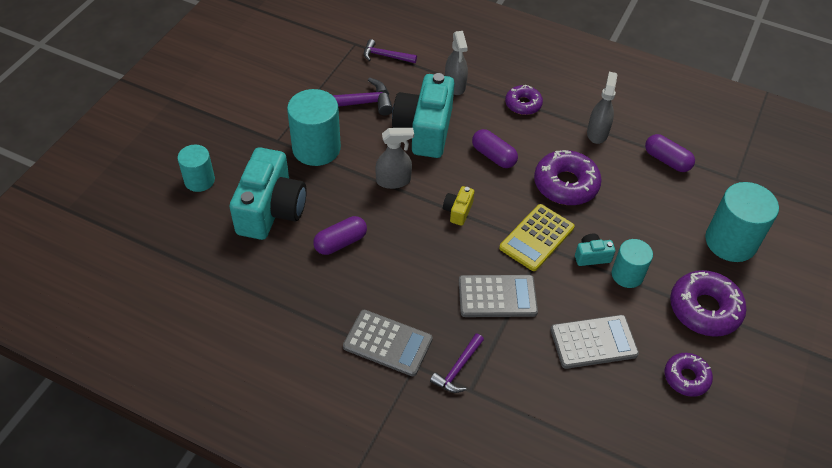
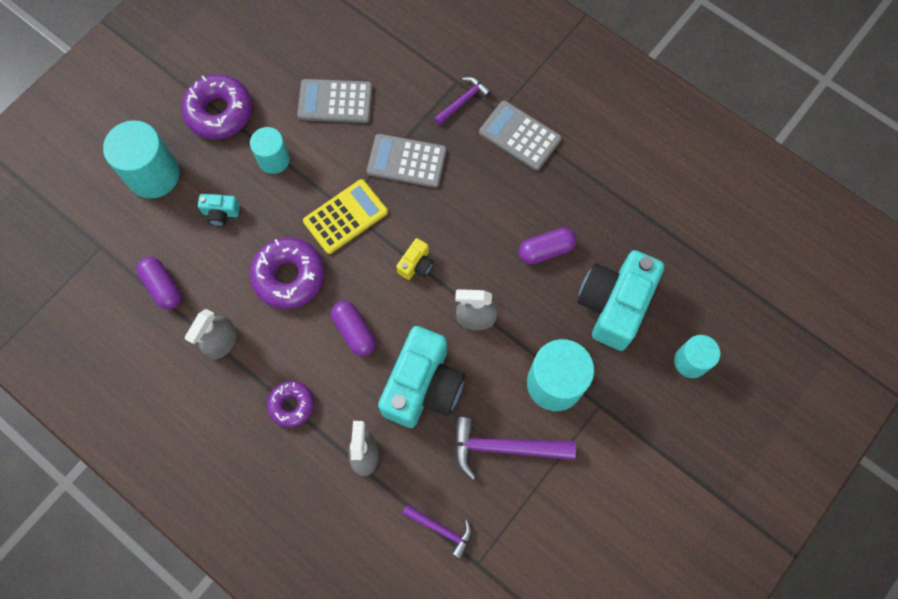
camera: 165 degrees left, 20 degrees up
(591, 256) = (299, 186): turquoise camera -> turquoise camera (221, 213)
(686, 377) = (269, 56): purple donut -> none

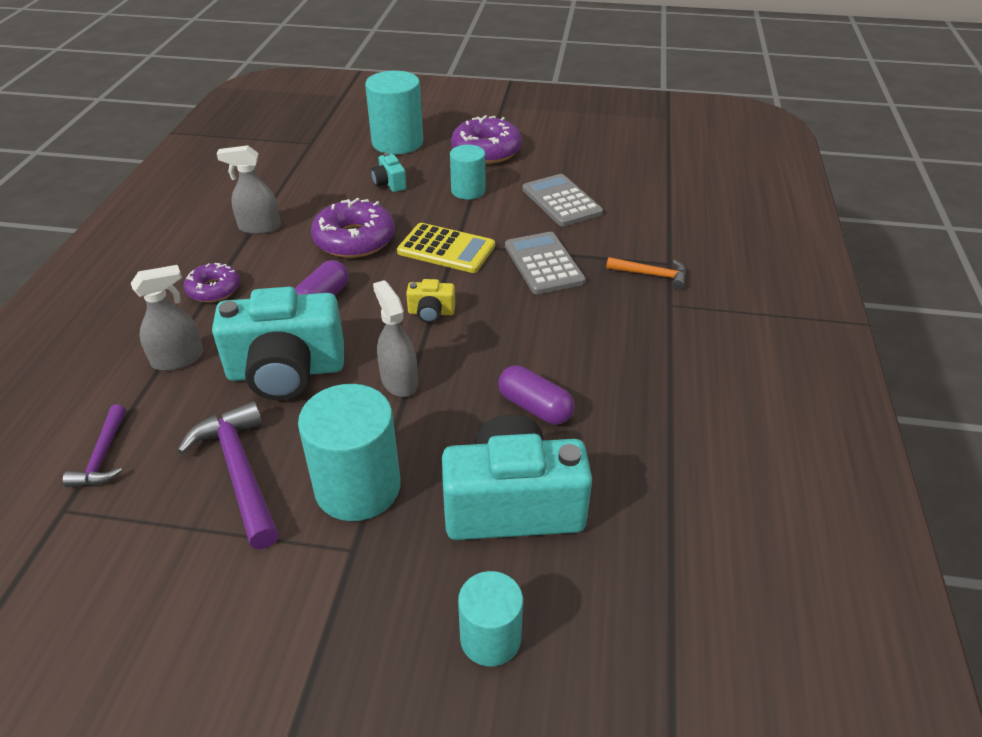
camera: 60 degrees right, 30 degrees down
(162, 287) = (294, 181): purple capsule -> none
(463, 101) = (652, 275): purple hammer -> orange hammer
(520, 136) = (657, 330): grey calculator -> none

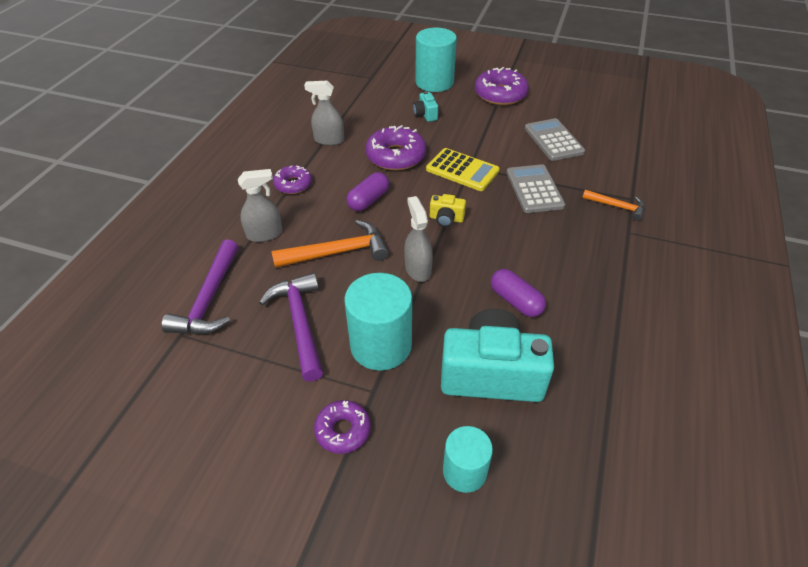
camera: 10 degrees right, 5 degrees up
(103, 456) = (209, 299): purple hammer -> purple hammer, size x1.70
(286, 371) = (338, 252): turquoise camera -> orange hammer
(315, 609) = (343, 430): none -> purple donut
(468, 191) = (483, 125): turquoise cylinder -> none

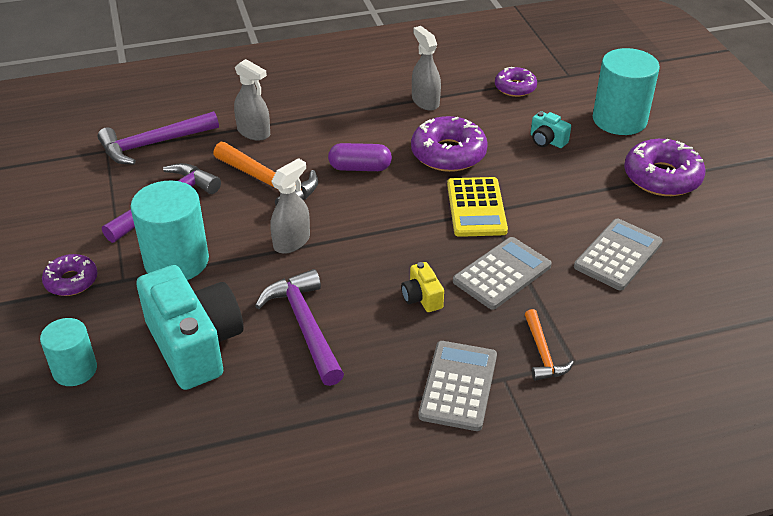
camera: 55 degrees right, 5 degrees down
(293, 184) = (335, 114): purple donut -> purple donut (515, 87)
(425, 114) = (547, 141): turquoise camera -> turquoise camera turned 90 degrees counterclockwise
(446, 219) = (383, 229): yellow camera -> yellow camera (422, 298)
(515, 301) = (305, 326): purple capsule -> purple hammer
(623, 254) = (458, 386): none -> grey calculator

